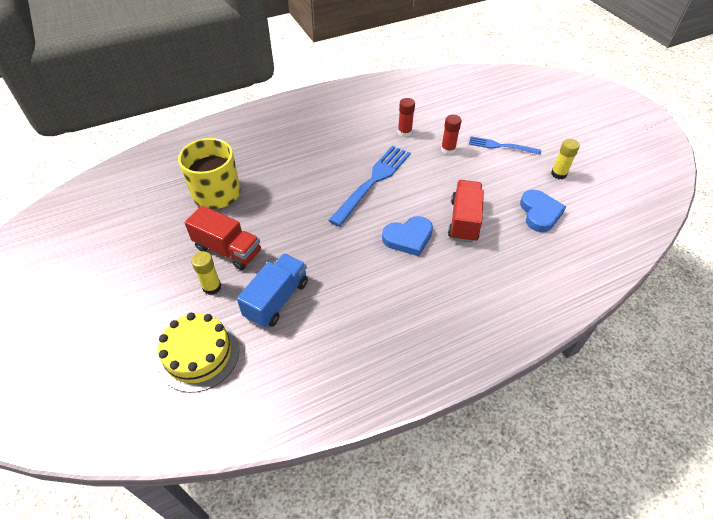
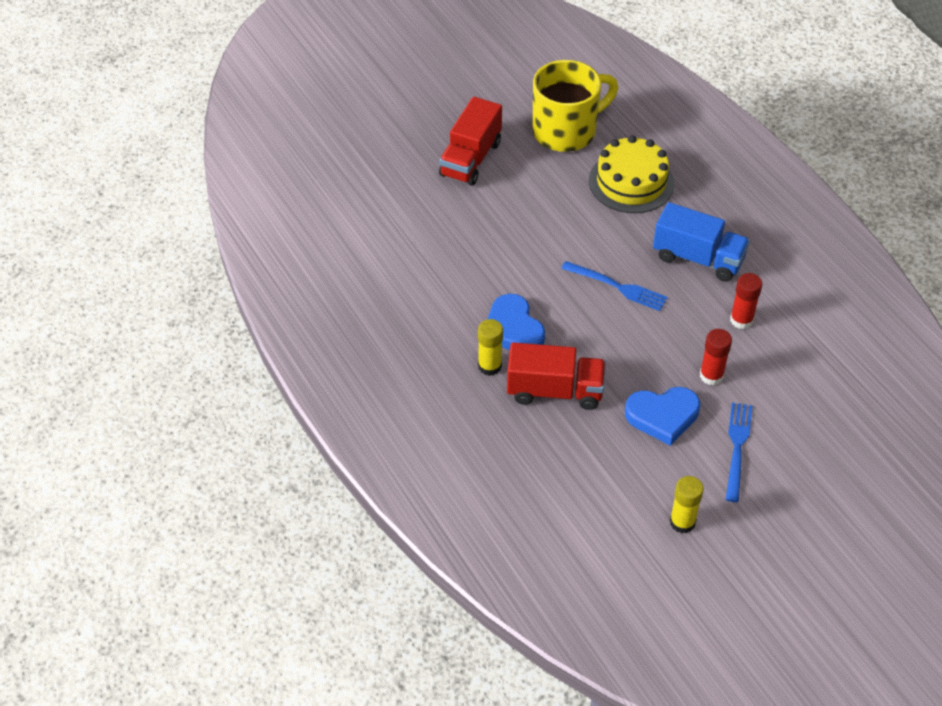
camera: 85 degrees right, 0 degrees up
(199, 354) = (327, 162): yellow cake -> yellow cake (631, 182)
(212, 287) = (414, 155): yellow glue stick -> yellow glue stick (489, 366)
(276, 299) = (401, 212): blue truck -> blue truck (698, 258)
(373, 181) = (618, 287): blue fork -> blue fork, size x0.59
(539, 213) = (585, 485): blue heart -> blue heart (662, 416)

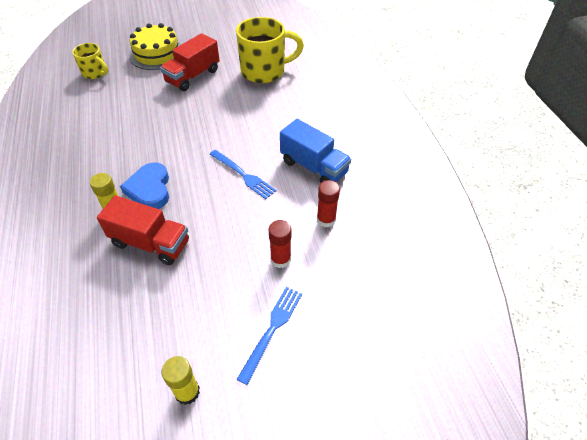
camera: 15 degrees right, 0 degrees up
(327, 181) = (95, 73): none -> yellow mug
(631, 182) = (291, 108): yellow cake -> yellow cake (157, 54)
(662, 416) = (223, 285): blue heart -> none

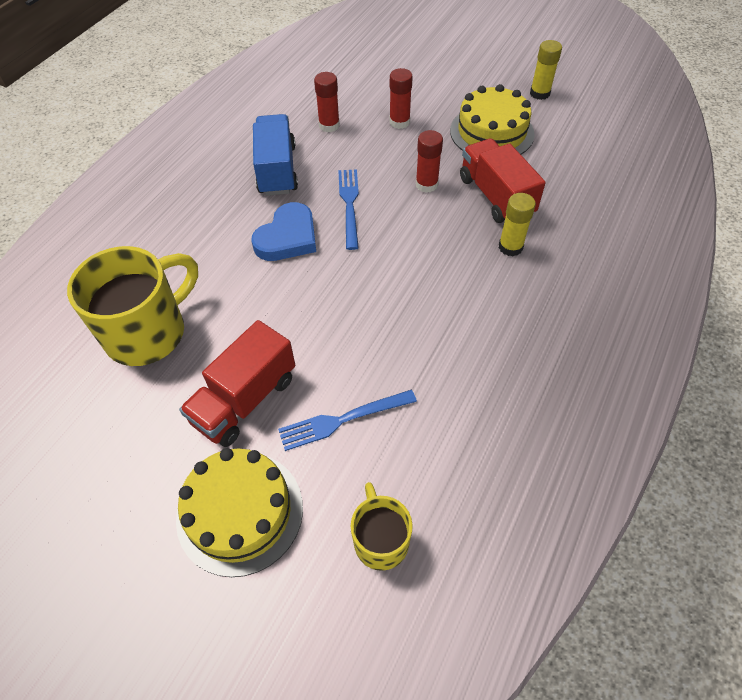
camera: 135 degrees left, 5 degrees up
(149, 189) = (456, 250): blue heart -> blue heart (288, 237)
(193, 76) = (245, 400): red truck -> red truck turned 135 degrees clockwise
(198, 303) = (491, 132): none -> yellow cake
(208, 220) = (426, 184): none -> red glue stick
(264, 71) = (148, 332): yellow mug -> yellow mug turned 105 degrees clockwise
(272, 329) = (452, 90): blue fork -> blue fork (342, 420)

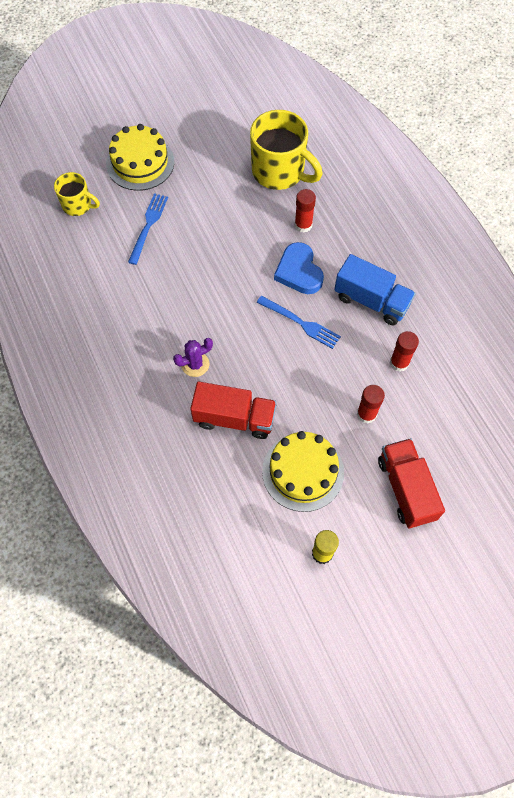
camera: 125 degrees right, 10 degrees up
(148, 332) = (280, 172): yellow mug -> yellow mug turned 45 degrees counterclockwise
(245, 400) = (197, 192): red truck -> red truck (406, 489)
(426, 184) = (282, 383): red glue stick -> red glue stick (303, 225)
(476, 255) = (195, 364): none -> purple cactus
(510, 247) = (184, 390): yellow glue stick -> none

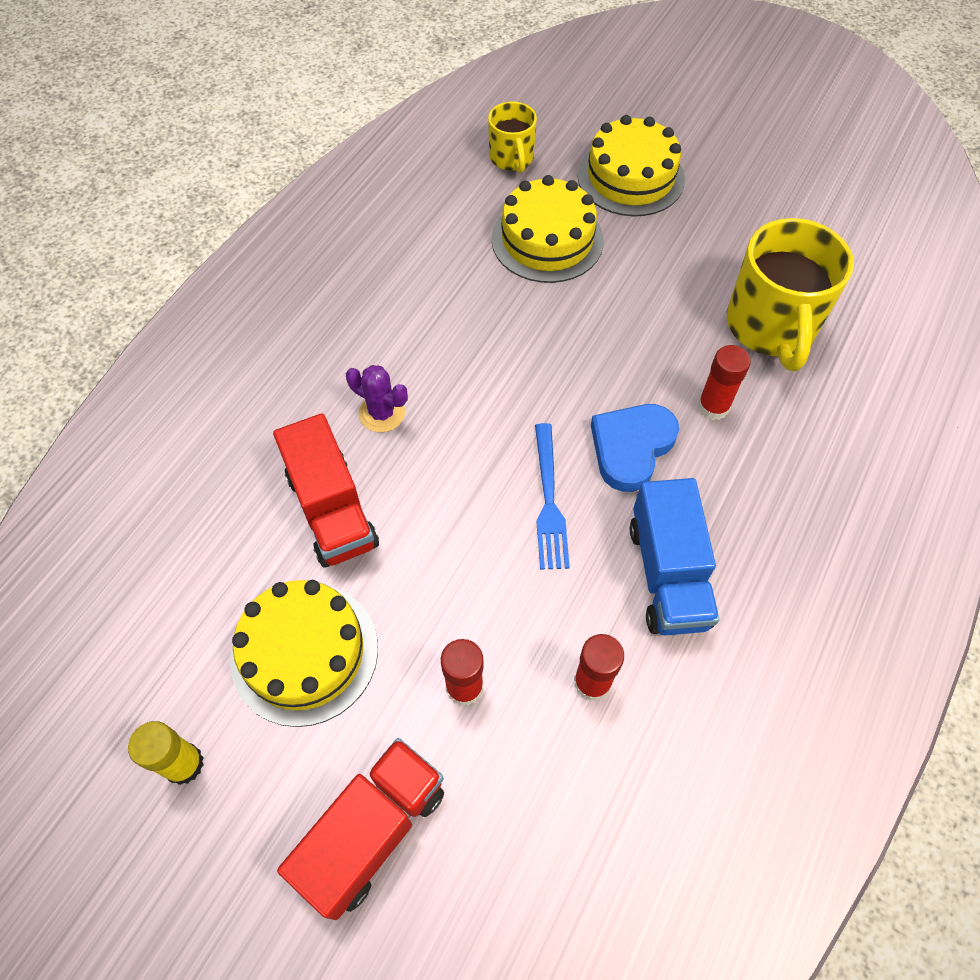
camera: 55 degrees right, 5 degrees down
(148, 225) = (547, 240): blue fork -> yellow cake

